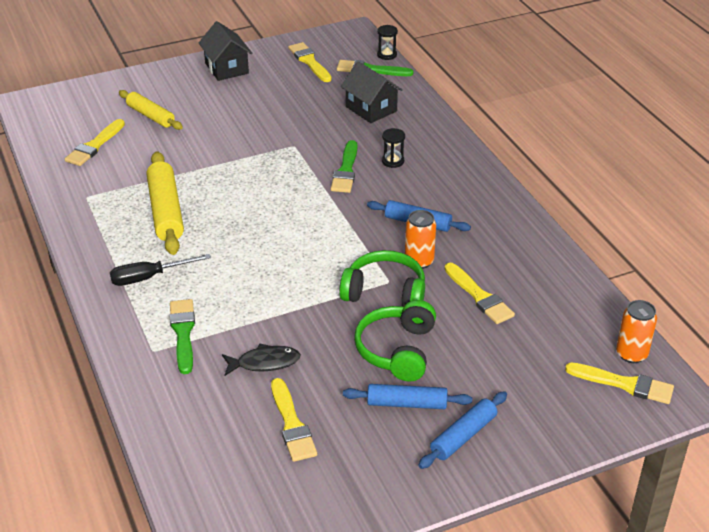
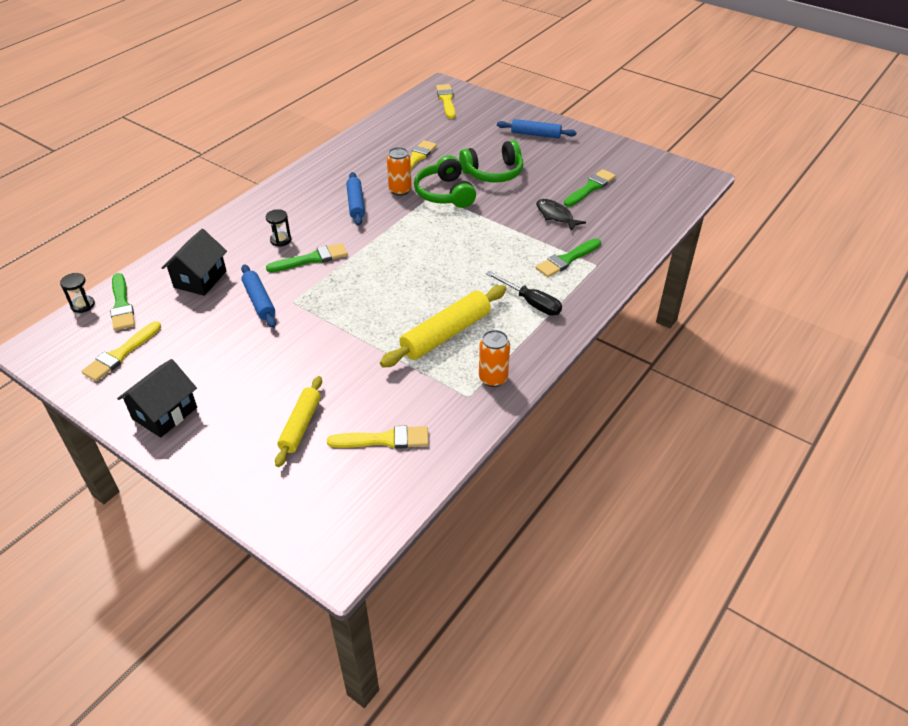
camera: 120 degrees left, 5 degrees up
(292, 424) = (590, 188): yellow brush -> green brush
(407, 403) = (532, 157): blue rolling pin -> blue rolling pin (259, 301)
(631, 354) = (420, 103): orange can -> orange can (493, 378)

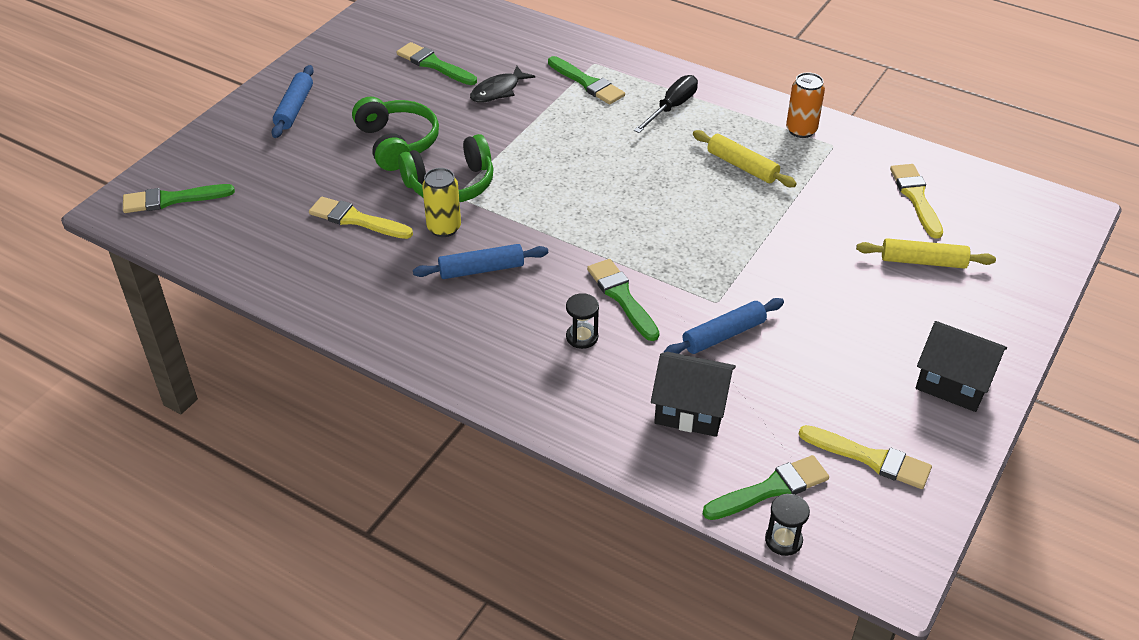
camera: 95 degrees left, 0 degrees up
(400, 190) = (444, 228): orange can -> yellow can
(446, 100) = (172, 199): yellow brush -> green brush
(446, 334) = (742, 166): yellow rolling pin -> yellow rolling pin, size x0.65

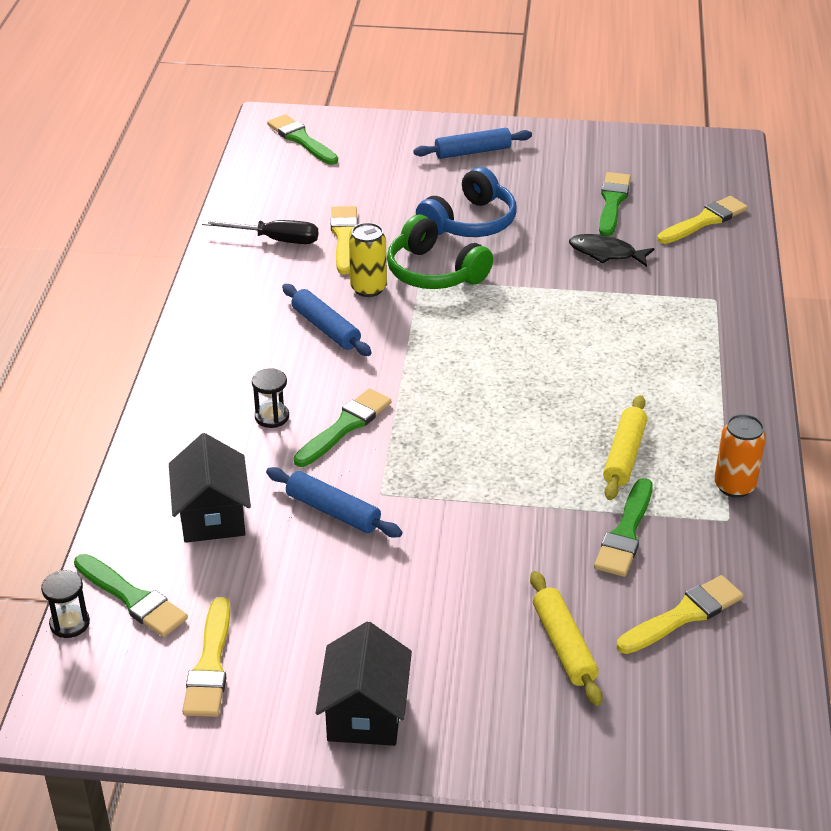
camera: 65 degrees right, 5 degrees down
(397, 143) = (470, 222): green headphones -> blue headphones
(495, 33) = (704, 221): none -> yellow brush
(587, 83) = (674, 305): green brush -> green brush (625, 533)
(672, 107) = (686, 375): black screwdriver -> black screwdriver (275, 240)

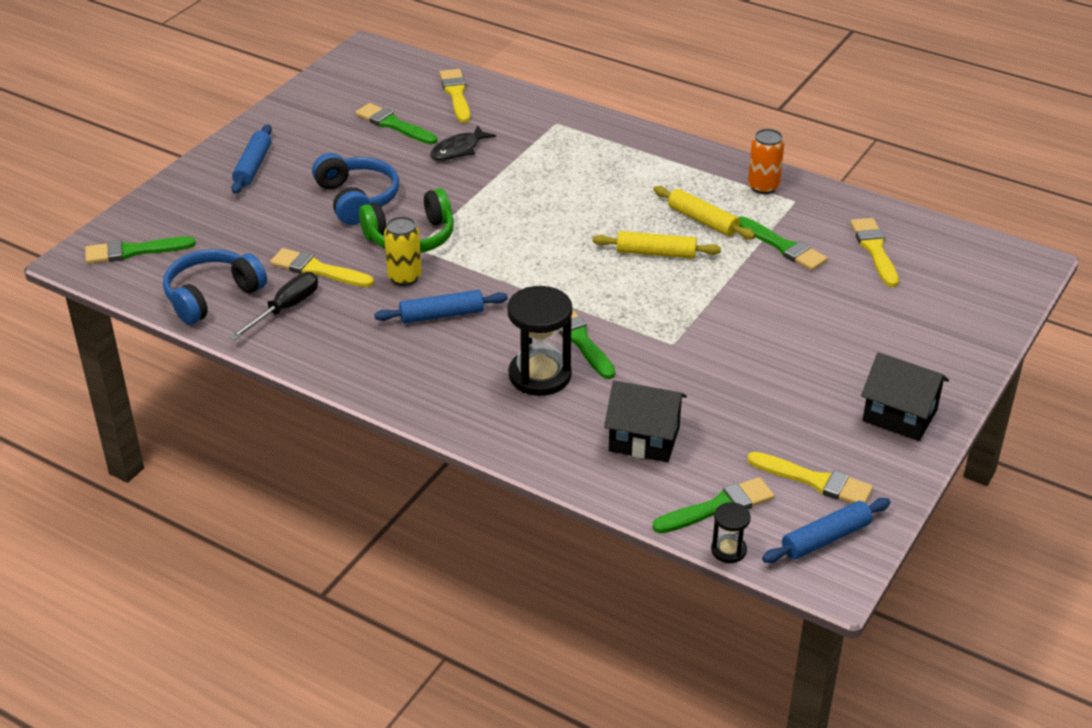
camera: 65 degrees left, 0 degrees up
(267, 197) = (212, 296): none -> blue headphones
(272, 417) = (540, 375): black hourglass -> black hourglass, size x2.00
(333, 511) = (678, 373): blue rolling pin -> blue rolling pin (826, 538)
(564, 645) = (877, 308): yellow rolling pin -> yellow rolling pin (656, 253)

